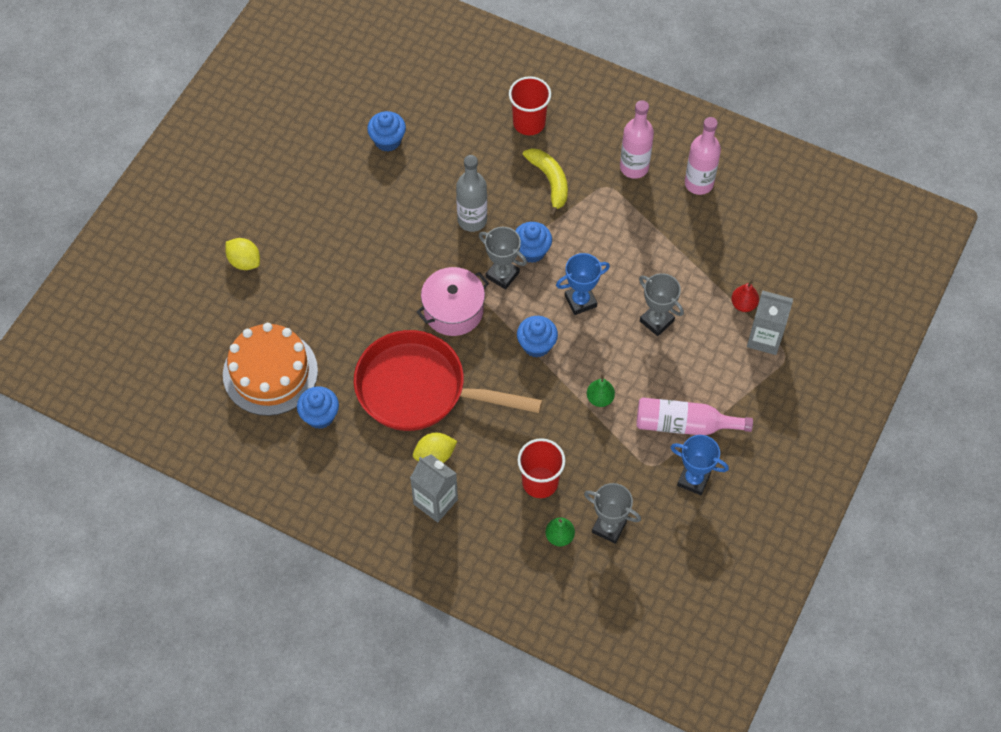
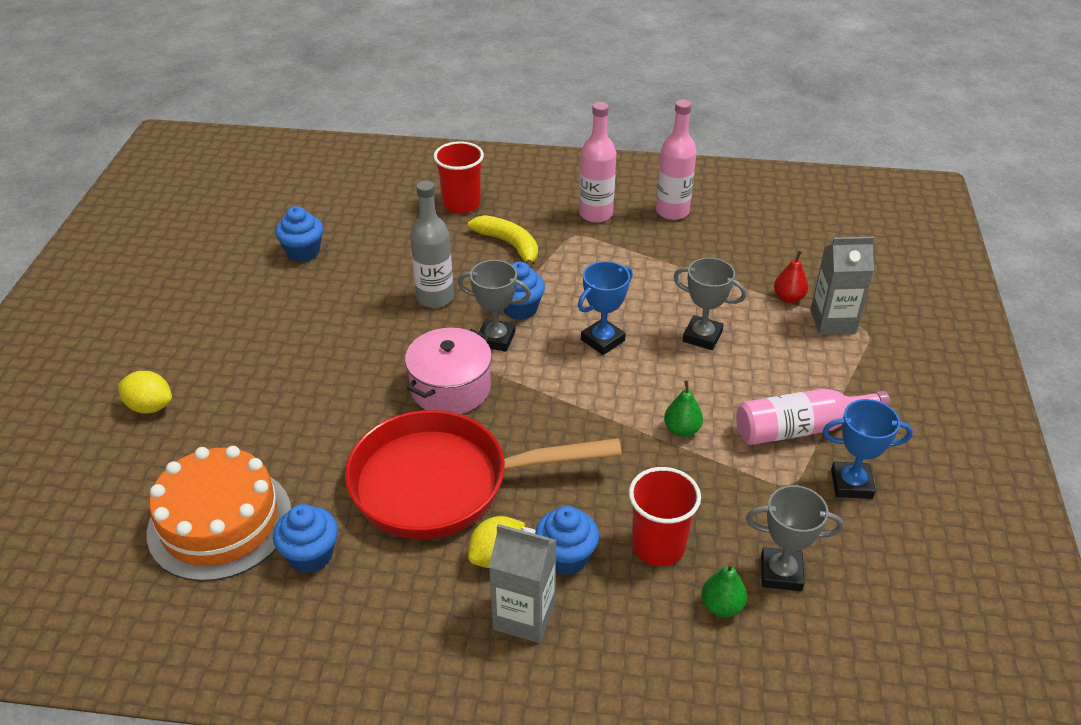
camera: 20 degrees left, 20 degrees down
(536, 345) = (573, 396): blue cupcake -> blue cupcake (566, 557)

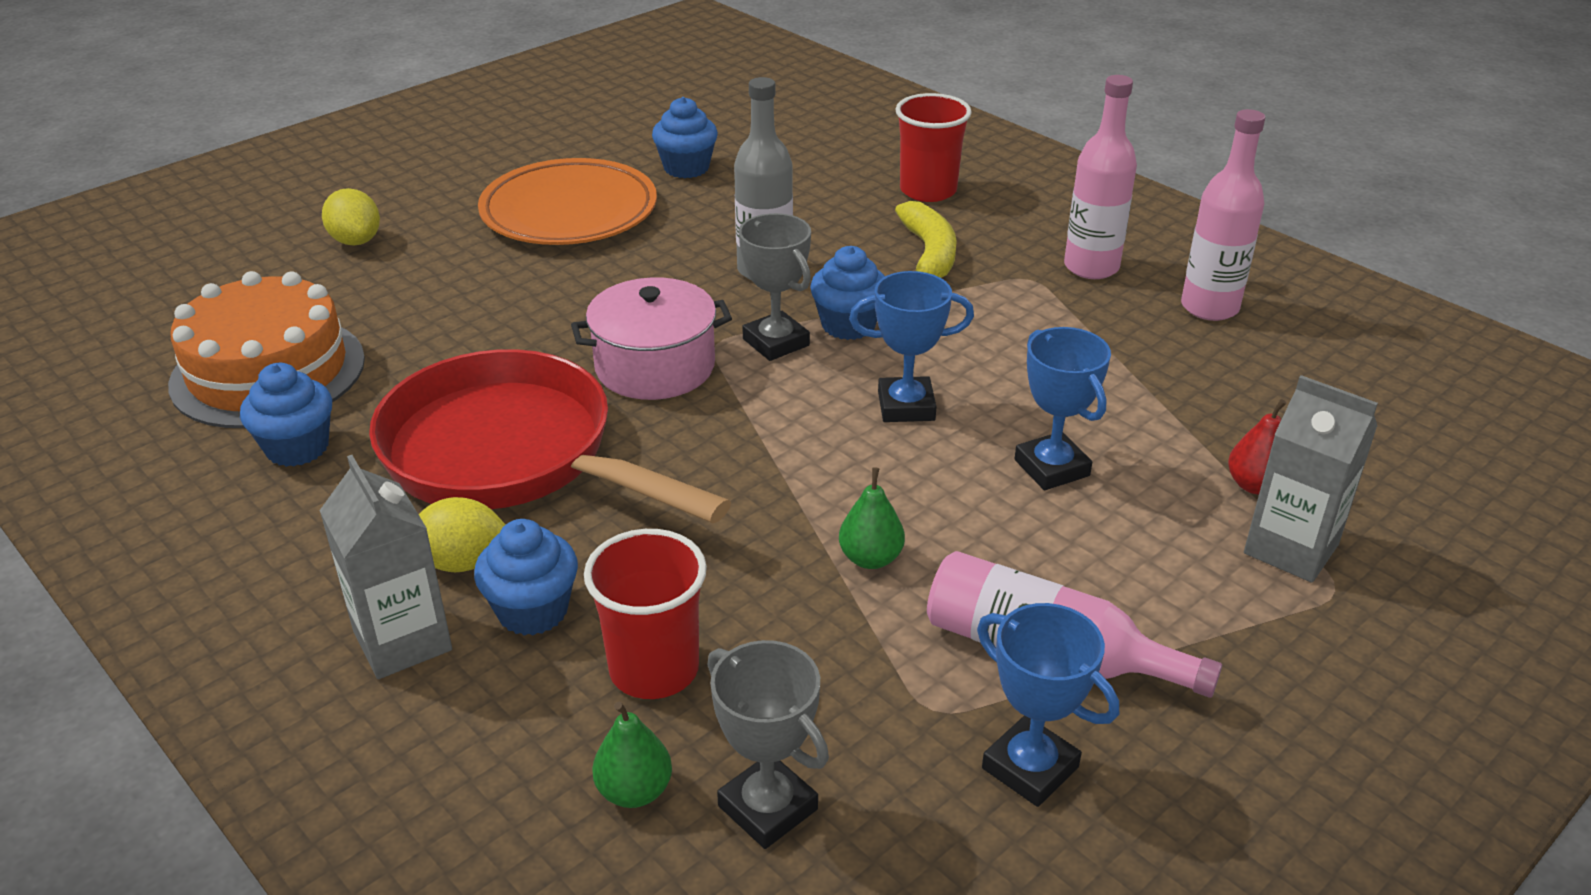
camera: 40 degrees right, 5 degrees down
(268, 316) = (569, 212): none -> orange plate
(702, 336) = (1051, 468): grey trophy -> blue trophy

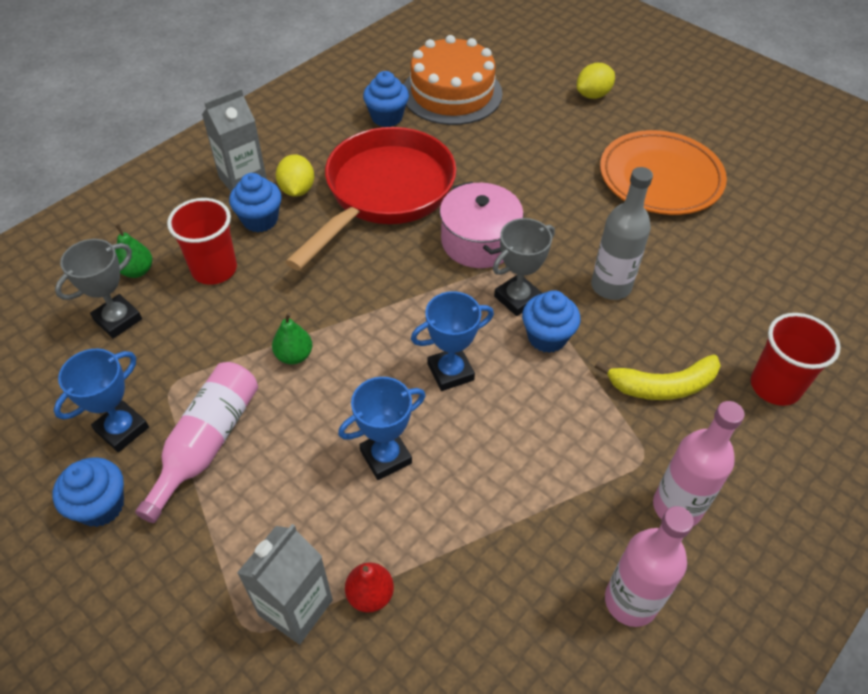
camera: 85 degrees right, 15 degrees up
(686, 168) = (750, 230): blue cupcake -> blue cupcake (101, 506)
(906, 406) = (450, 372): blue trophy -> blue trophy turned 75 degrees clockwise

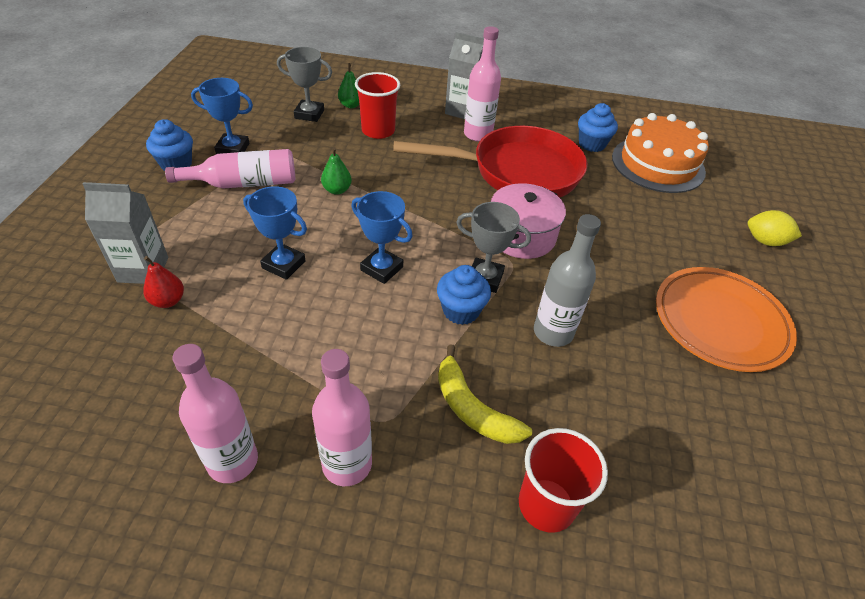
camera: 55 degrees right, 5 degrees down
(260, 220) = (436, 131): blue cupcake -> none
(297, 190) = (478, 134): yellow lemon -> pink bottle

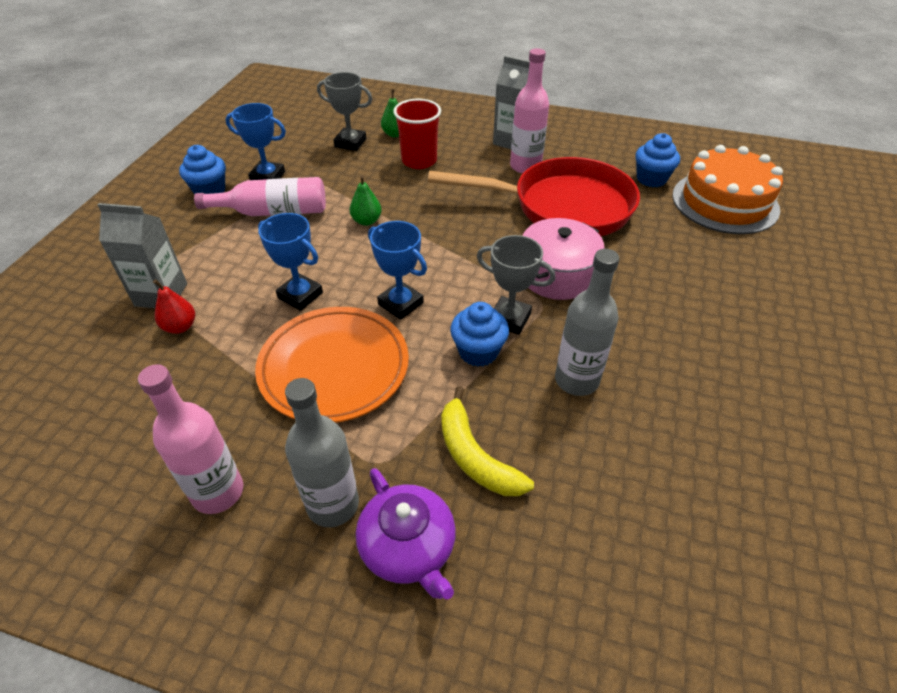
camera: 10 degrees right, 0 degrees up
(347, 464) = (333, 504): pink bottle -> grey bottle
(424, 498) = (408, 547): none -> purple teapot
(546, 505) = (540, 566): red cup -> none
(720, 322) = (772, 379): orange plate -> orange plate (334, 368)
(765, 241) = (841, 291): yellow lemon -> none

